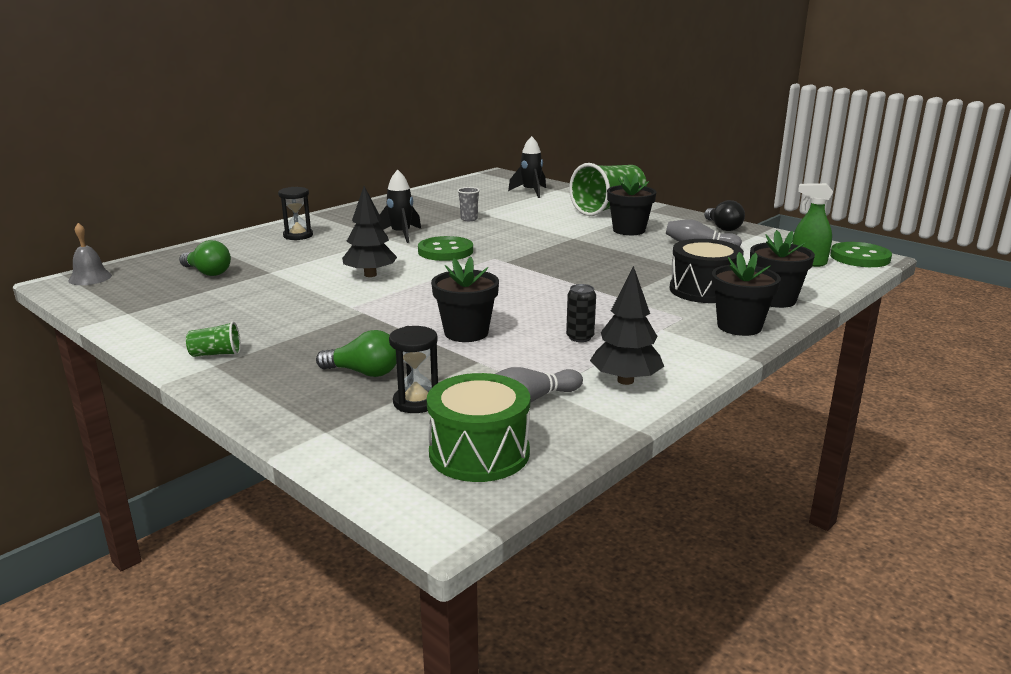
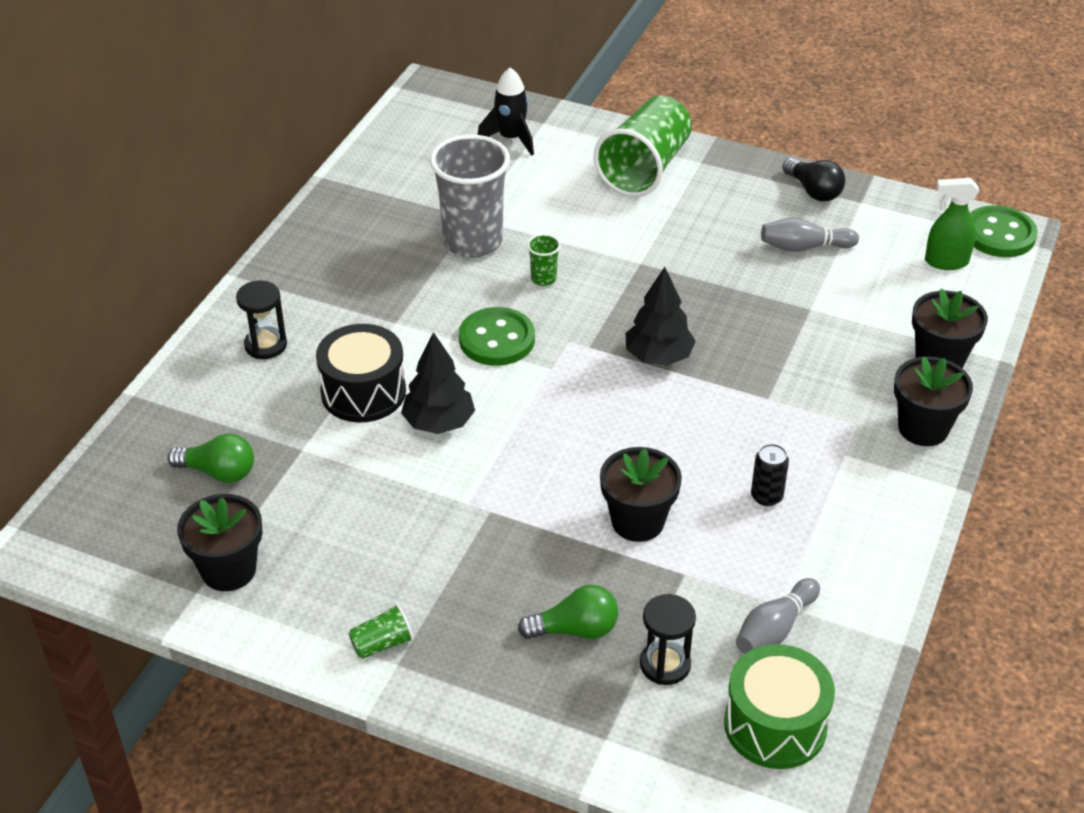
camera: 20 degrees left, 20 degrees up
(90, 278) = (66, 527): grey bell -> none
(401, 234) = (408, 308): black rocket -> none
(469, 219) = (473, 242): grey cup -> grey cup, size x2.38
(501, 235) = (543, 279): none -> green cup
(625, 380) = (852, 565): black tree -> black tree (658, 357)
(629, 230) = (700, 226): black flower pot -> black flower pot (228, 570)
(703, 290) = (854, 358): black drum -> black drum (363, 392)

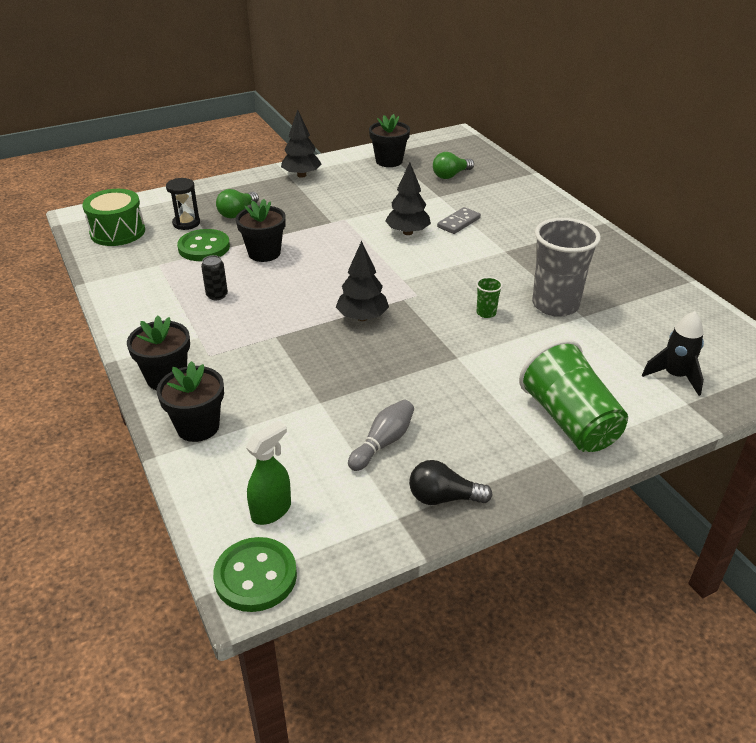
camera: 130 degrees right, 5 degrees down
(266, 345) = (530, 212): black hourglass -> none
(363, 392) = (458, 222): black drum -> grey domino
(382, 644) = (301, 175): green cup -> black tree
(497, 339) = (450, 273): green button -> green button (204, 247)
(775, 629) = (152, 256): grey bowling pin -> none

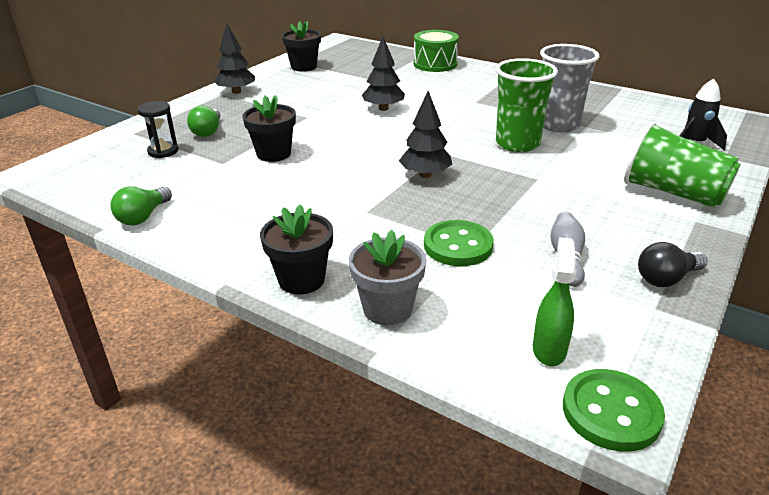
camera: 30 degrees left, 5 degrees down
(117, 232) = (92, 177): green drum -> green drum (435, 64)
(198, 427) = (387, 309): black flower pot -> grey flower pot
(204, 247) = (206, 165): green button -> green button (458, 246)
(217, 295) = (268, 197): black can -> none
(451, 175) = (368, 65): green light bulb -> green light bulb (143, 217)
(458, 222) = (415, 93): grey domino -> none
(486, 313) = (517, 144): green cup -> green cup, size x2.38

